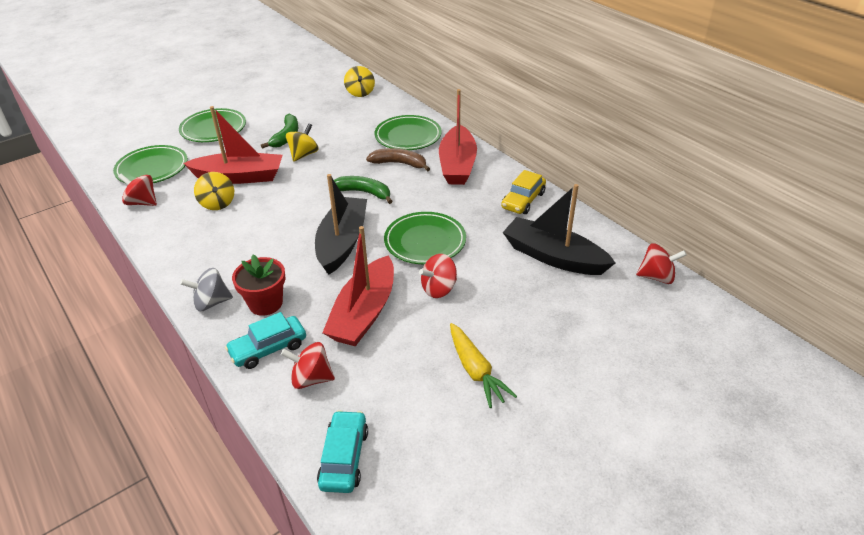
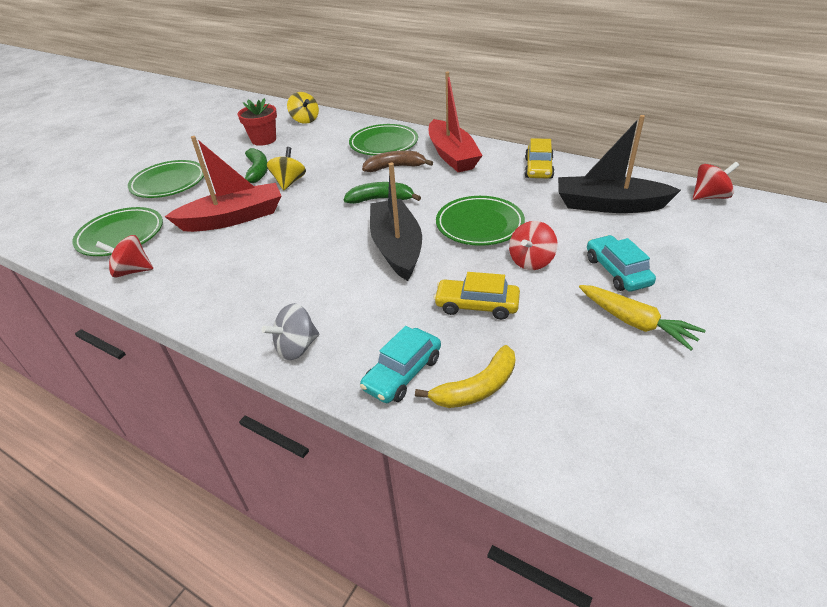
camera: 20 degrees left, 0 degrees up
(217, 203) = (227, 248): yellow spinning top -> none
(265, 303) = (361, 329): red flower pot -> red flower pot (264, 140)
(311, 378) = (477, 388): red spinning top -> yellow banana
(344, 458) = (586, 458): turquoise car -> turquoise car (617, 271)
(364, 313) = (477, 305): red boat -> yellow car

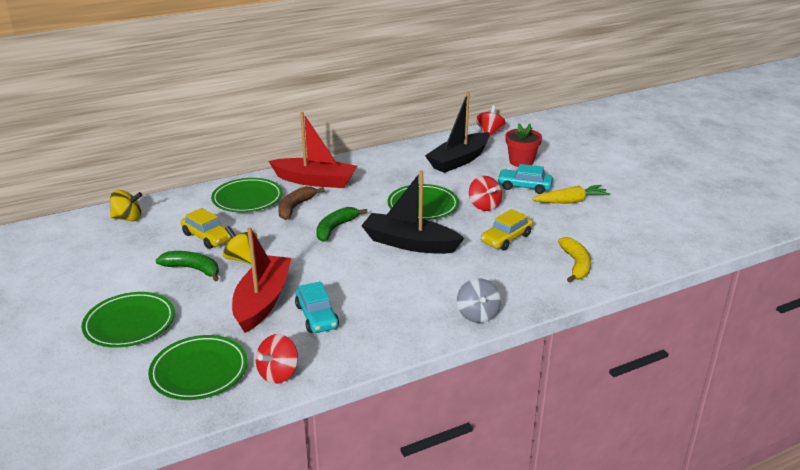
camera: 60 degrees left, 10 degrees down
(264, 140) = (130, 250): red flower pot -> red flower pot (521, 162)
(402, 373) = (541, 283): turquoise car -> turquoise car (316, 316)
(538, 168) = (384, 161): yellow car -> yellow car (207, 237)

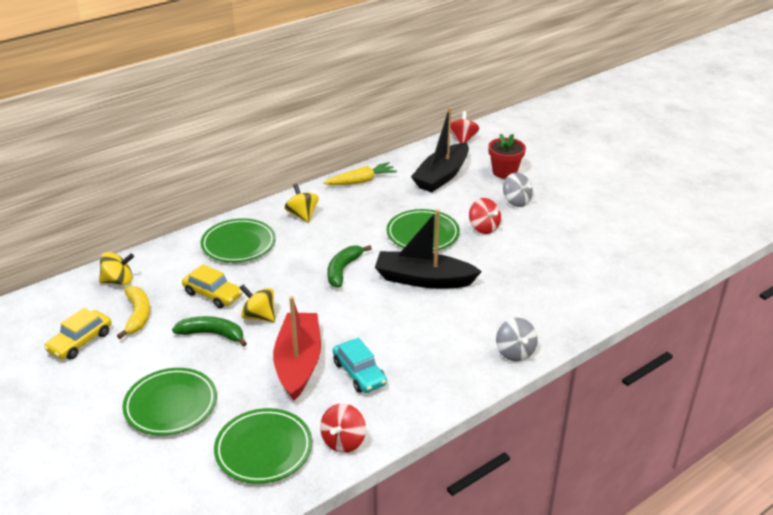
camera: 10 degrees left, 5 degrees up
(295, 207) = (293, 249): brown banana -> none
(315, 181) = (302, 215): red boat -> yellow spinning top
(506, 238) = (516, 263): yellow car -> yellow car (80, 342)
(524, 187) = (516, 201): turquoise car -> grey spinning top
(571, 201) = (566, 214): yellow carrot -> yellow carrot (361, 181)
(576, 264) = (591, 286): yellow banana -> yellow banana (137, 315)

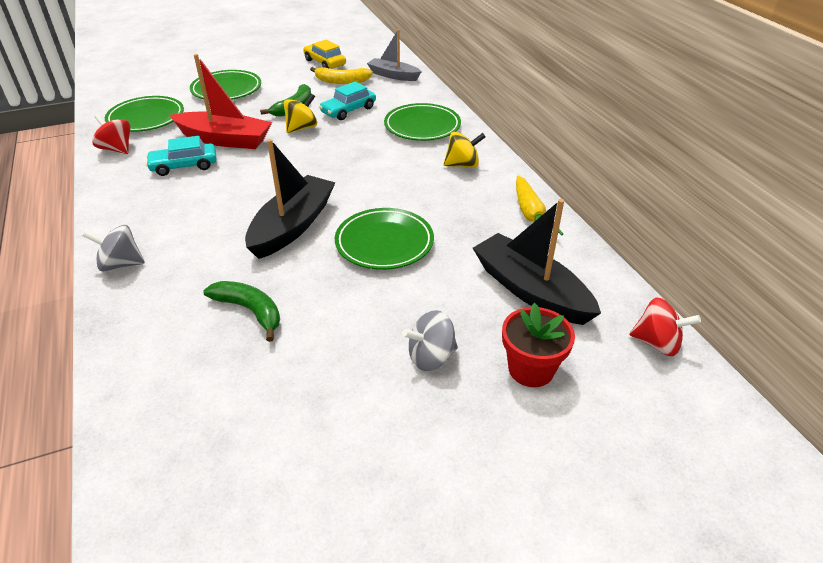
camera: 105 degrees right, 5 degrees up
(118, 281) = (393, 75): yellow spinning top -> grey boat
(213, 294) = (348, 110): yellow car -> turquoise car
(343, 270) = (344, 177): green banana -> green banana (250, 311)
(483, 228) = (373, 301): red spinning top -> none

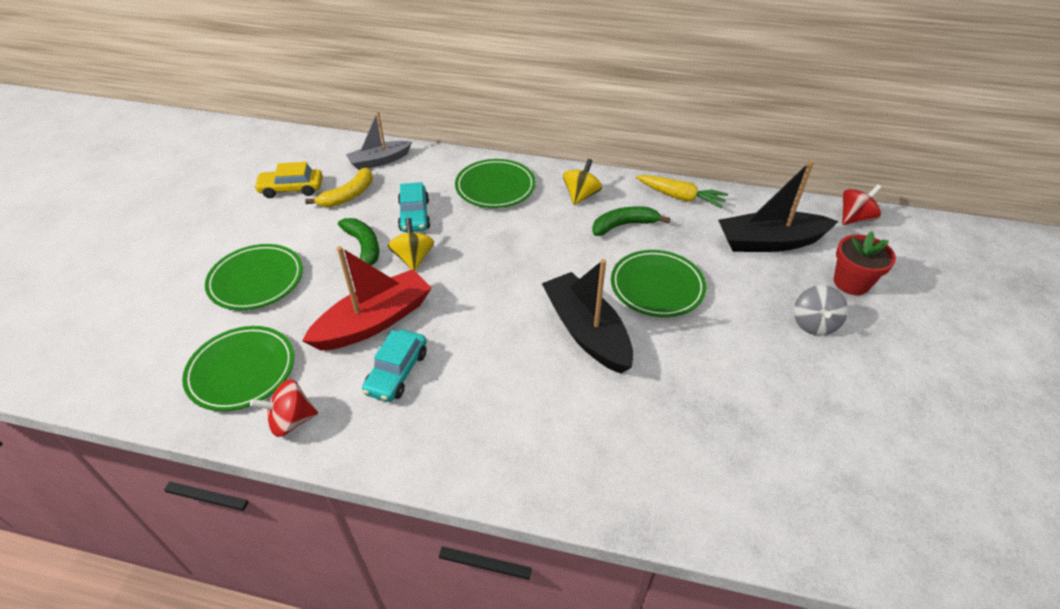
camera: 55 degrees left, 5 degrees up
(121, 264) = (550, 483): grey spinning top -> none
(250, 311) = (695, 406): green banana -> green banana (624, 225)

